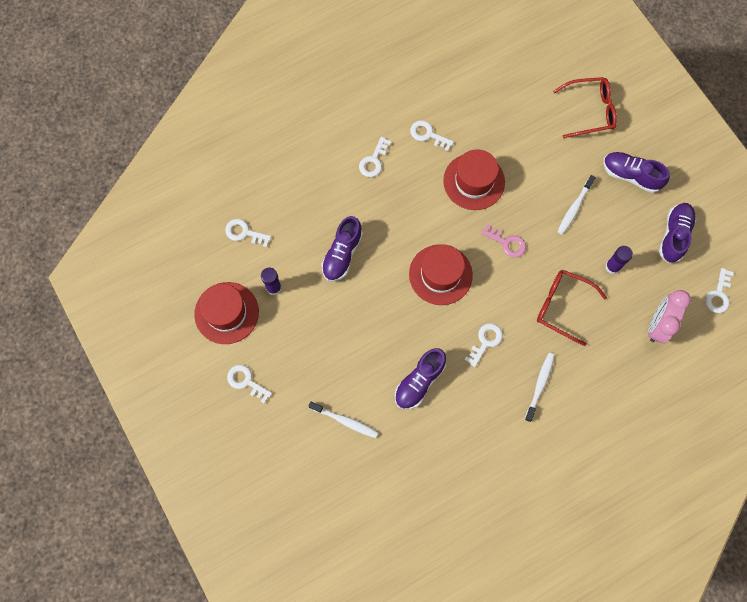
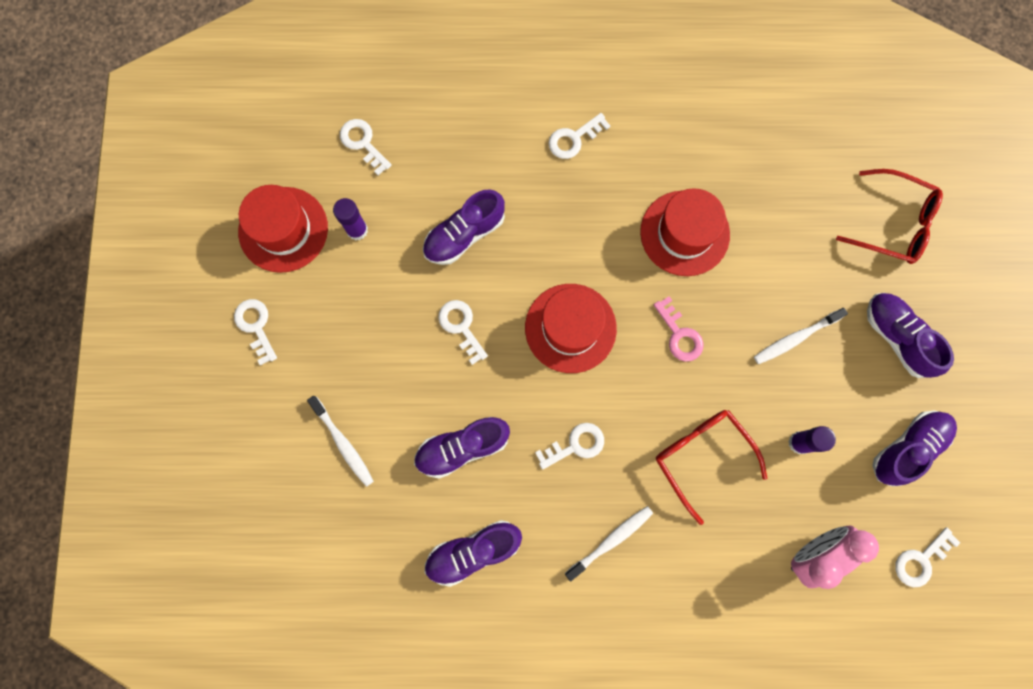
camera: 30 degrees right, 5 degrees up
(428, 135) = (662, 142): white key -> white key (461, 327)
(463, 439) = (473, 551): none -> purple shoe

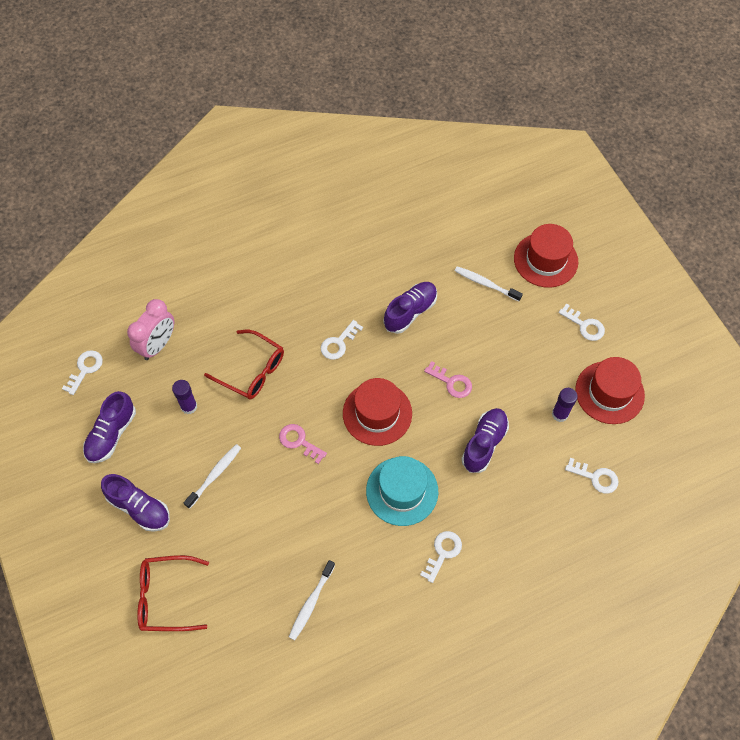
camera: 155 degrees right, 15 degrees down
(461, 327) = (451, 382): white key -> pink key
(473, 551) = (373, 260): purple shoe -> none
(585, 223) = (402, 491): none -> turquoise hat
(610, 541) = (291, 300): white toothbrush -> white toothbrush (311, 603)
(684, 233) = (325, 516): red hat -> red hat (545, 260)

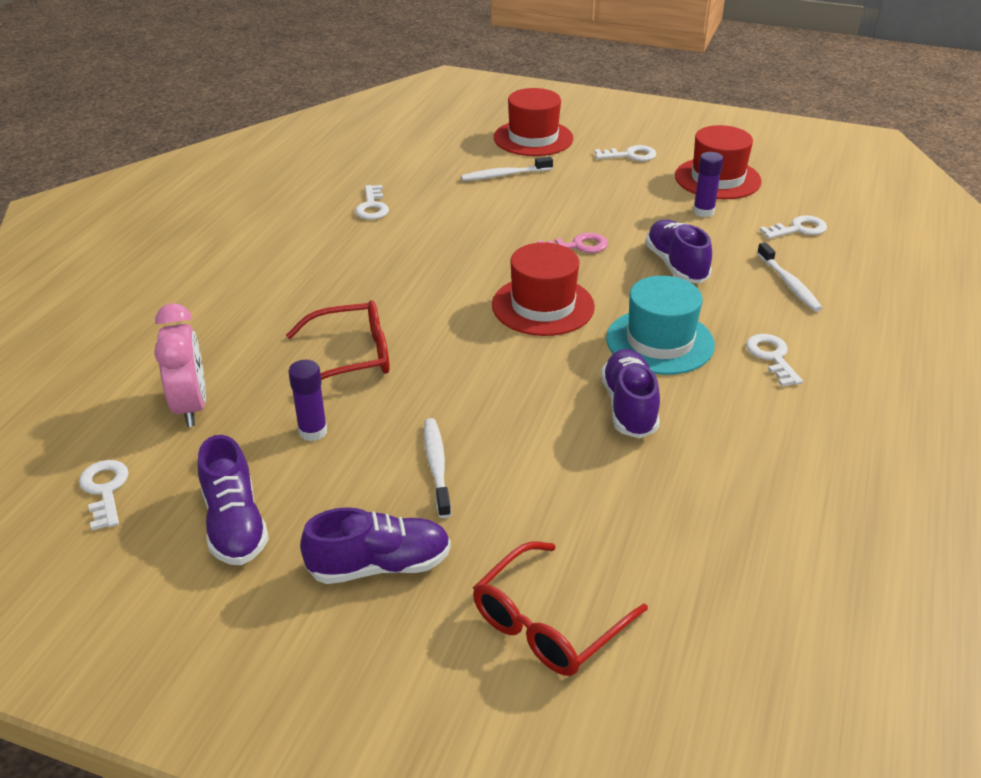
camera: 45 degrees left, 25 degrees down
(299, 441) = (494, 375): pink key -> none
(311, 603) = (720, 490): white toothbrush -> white toothbrush (789, 283)
(339, 343) = (421, 283): white key -> white key (372, 206)
(410, 312) = (462, 226): purple shoe -> purple shoe (629, 407)

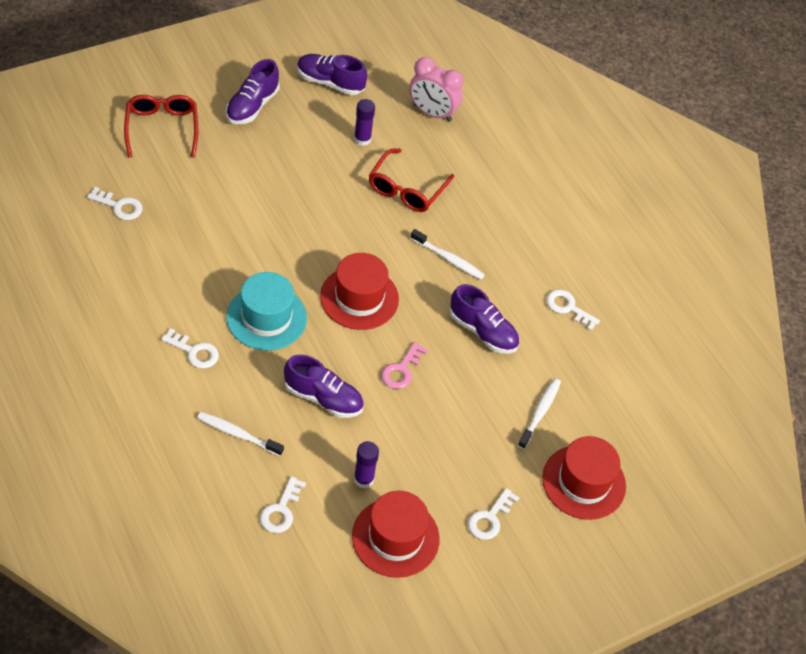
camera: 125 degrees right, 15 degrees up
(105, 490) = (400, 59): white key -> white key (119, 206)
(436, 466) = (286, 161): white toothbrush -> white toothbrush (448, 259)
(629, 407) = (237, 257): purple shoe -> purple shoe (483, 331)

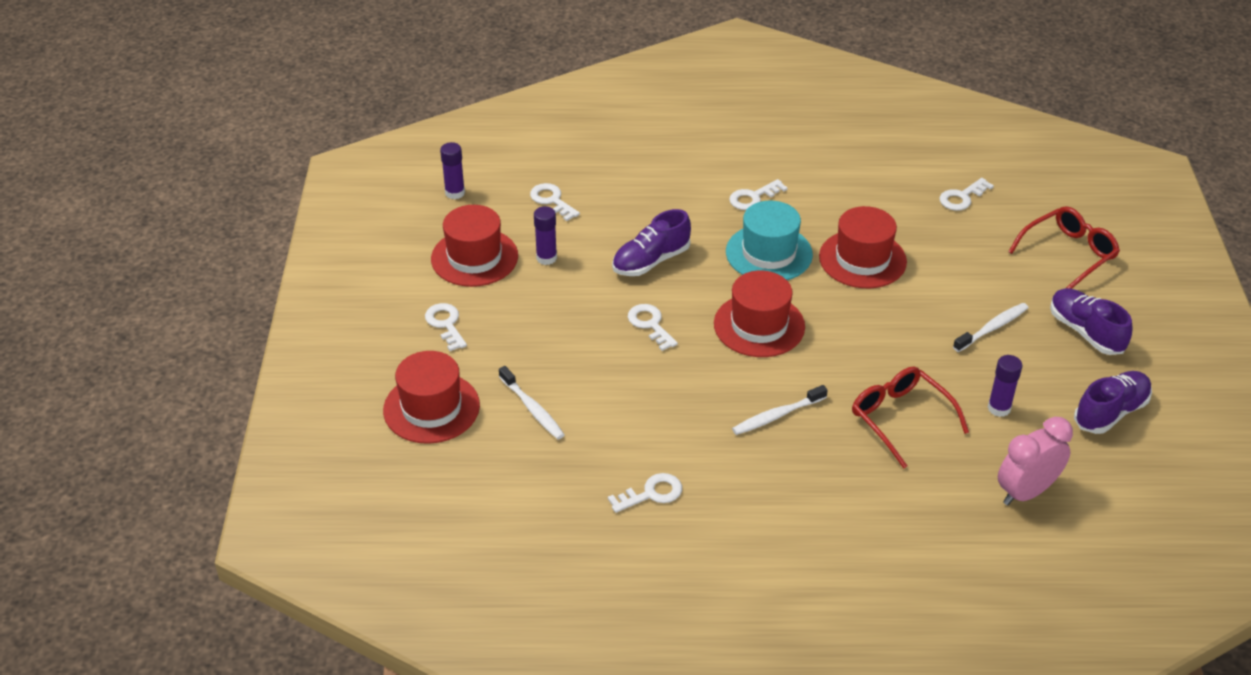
camera: 125 degrees right, 10 degrees down
(162, 128) = (1069, 253): red glasses -> red glasses turned 60 degrees counterclockwise
(238, 434) = (646, 198): white toothbrush -> white toothbrush (992, 328)
(239, 253) = (862, 259): none -> red hat
(313, 601) = (455, 193): none -> purple glue stick
(401, 370) = (650, 324): pink key -> white key
(483, 331) = (661, 405): purple shoe -> none

